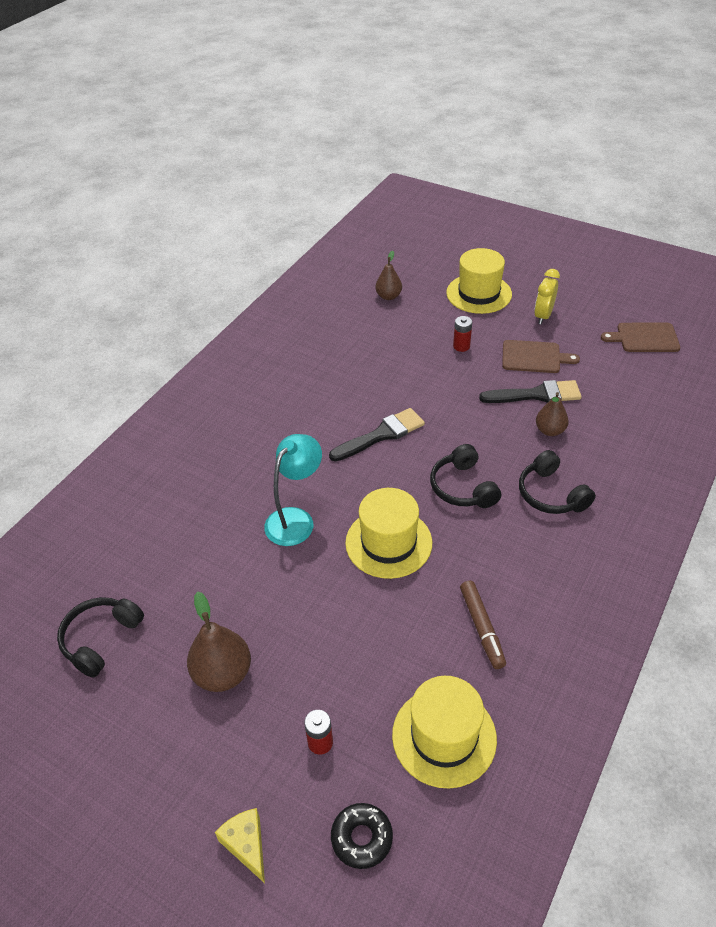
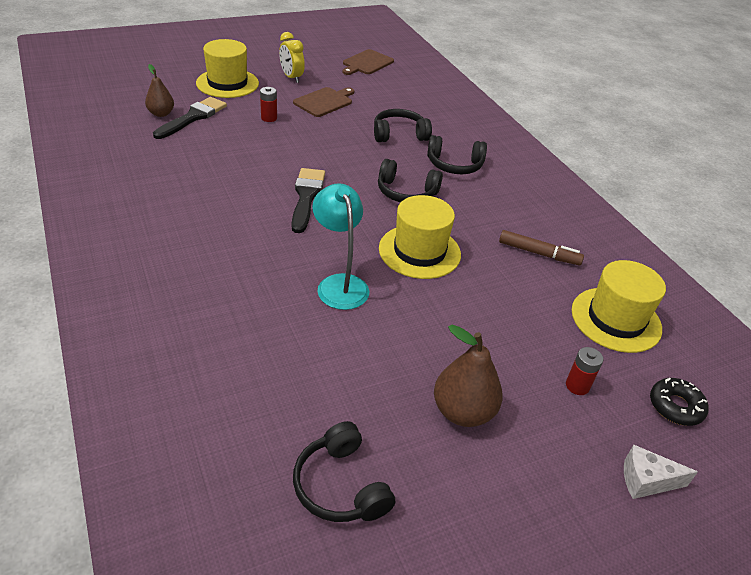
camera: 60 degrees left, 5 degrees down
(246, 845) = (646, 481): yellow cheese -> white cheese
(536, 395) = (360, 120): black brush -> black brush (193, 117)
(550, 430) = (399, 134): brown pear -> black headphones

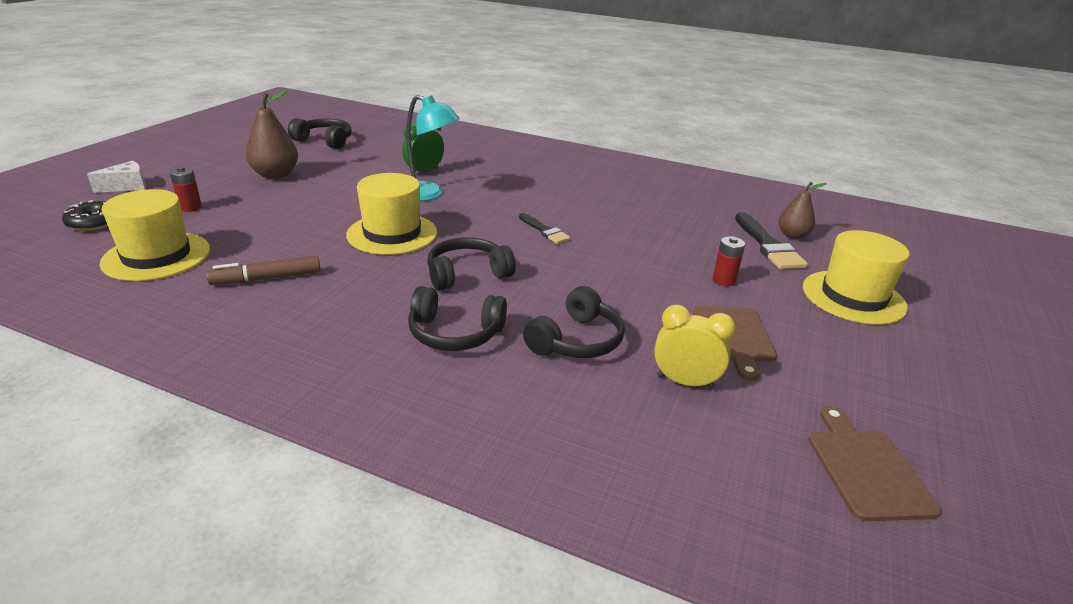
camera: 140 degrees right, 10 degrees down
(291, 77) = (843, 351): yellow clock -> yellow clock (685, 382)
(300, 324) = (424, 172): none -> green clock
(306, 196) = (545, 231): black brush -> black brush, size x0.61
(454, 165) = (454, 333): black headphones -> black headphones turned 135 degrees counterclockwise

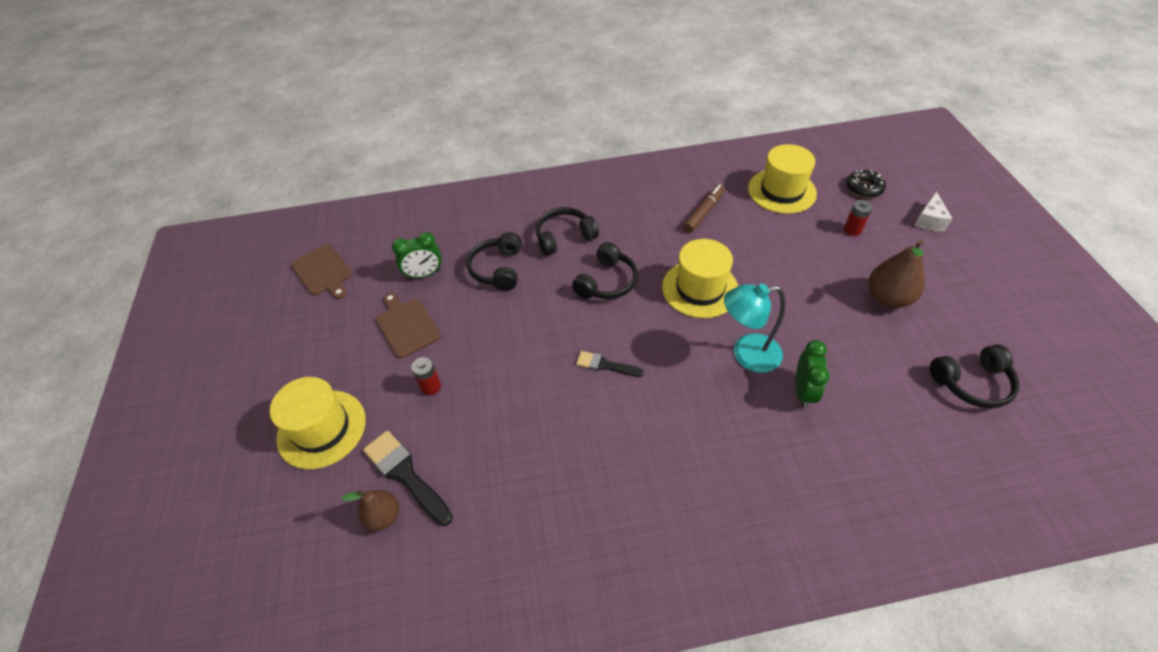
camera: 150 degrees right, 20 degrees up
(685, 382) = (424, 274): yellow clock -> green clock

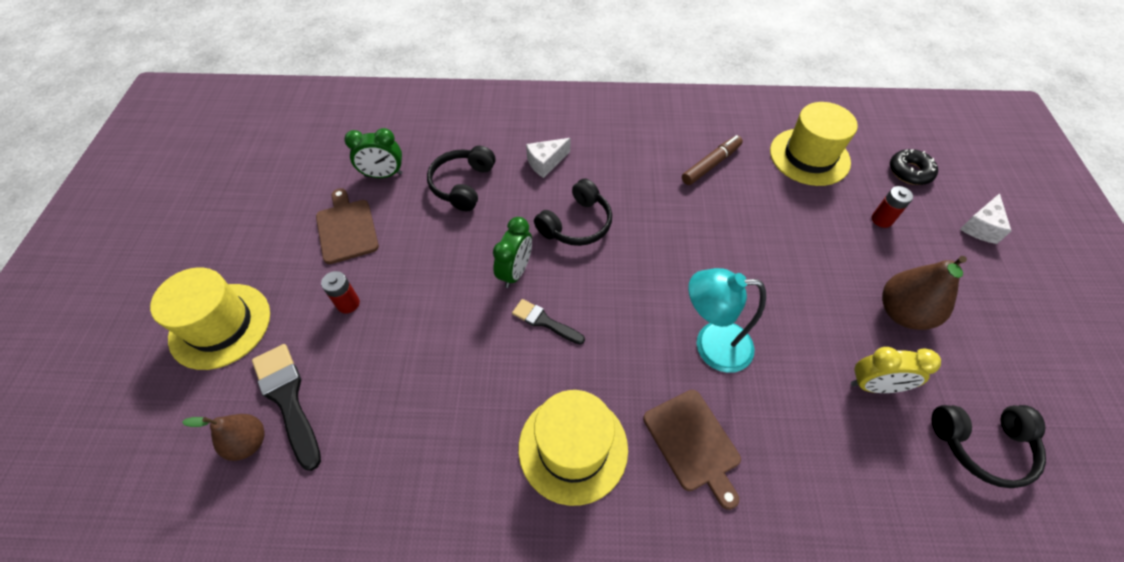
camera: 10 degrees right, 5 degrees up
(323, 271) = (282, 151): brown cutting board -> brown cutting board (693, 443)
(564, 237) = (546, 163): black headphones -> white cheese
(700, 288) = (680, 254): yellow hat -> yellow hat (573, 447)
(803, 391) = (766, 406): green clock -> green clock (515, 272)
(881, 357) = (874, 385): none -> yellow clock

